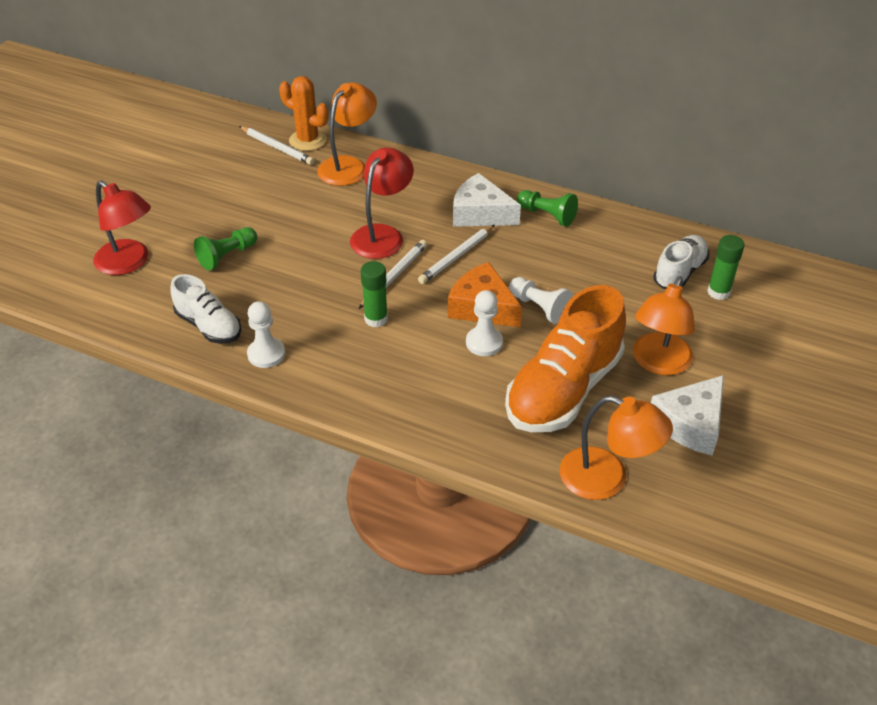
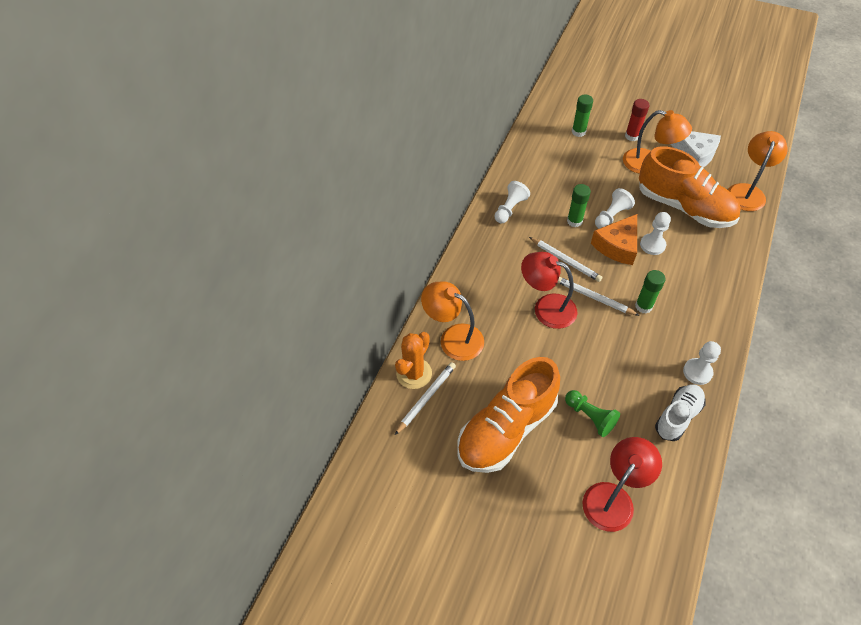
camera: 90 degrees left, 10 degrees up
(228, 196) = (506, 429): none -> orange shoe
(480, 213) = (512, 247): white cheese -> none
(527, 271) = (574, 221): none -> green glue stick
(547, 215) = (510, 209): green pawn -> white pawn
(679, 272) = (562, 147): white shoe -> none
(722, 352) = (632, 136): none -> red glue stick

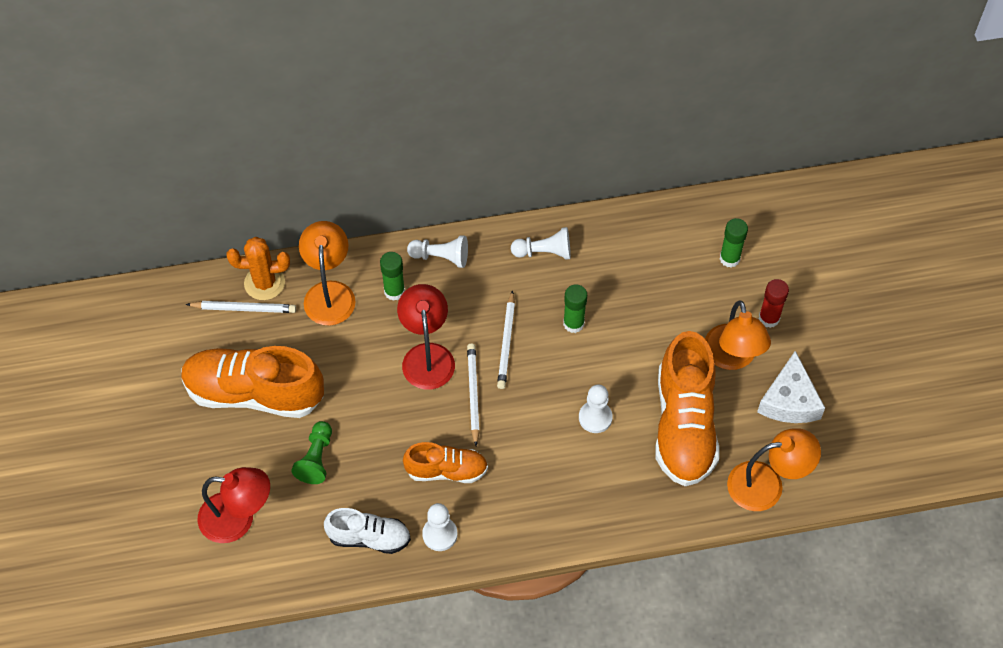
camera: 55 degrees right, 5 degrees up
(611, 216) = (610, 356): white pawn -> white pawn (441, 257)
(617, 246) = (567, 383): orange cheese -> none
(643, 306) = (495, 446): green glue stick -> green glue stick (394, 291)
(647, 342) = (446, 470): none -> orange shoe

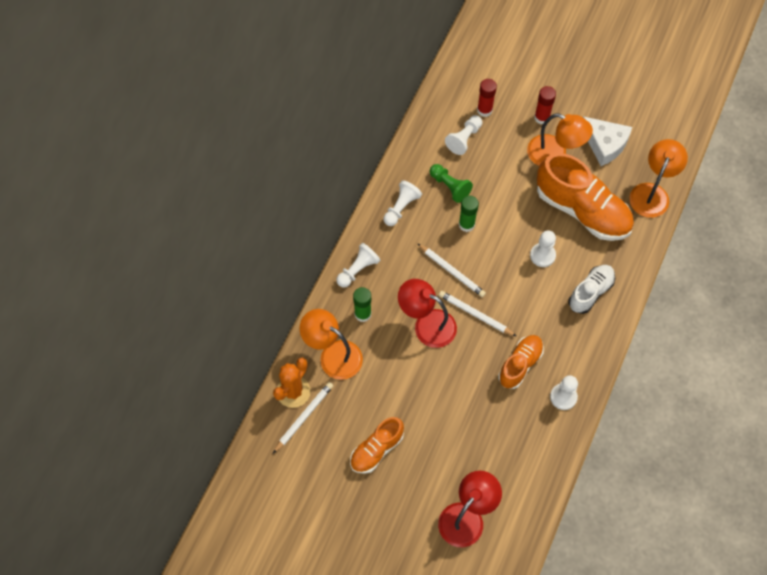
camera: 55 degrees left, 5 degrees up
(254, 393) = (376, 449): orange shoe -> orange shoe, size x0.56
(316, 458) = (455, 439): green pawn -> green pawn (449, 186)
(369, 538) = (537, 441): white shoe -> white shoe (590, 292)
(677, 260) = (464, 139): none -> white pawn
(729, 258) = (484, 110): green glue stick -> red glue stick

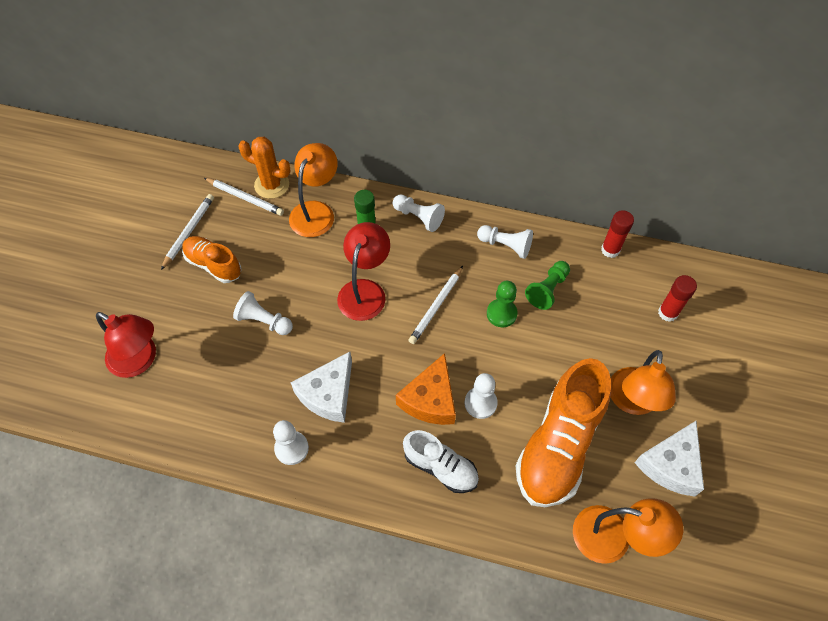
camera: 80 degrees right, 5 degrees down
(464, 139) = (618, 296): white pawn -> white pawn (264, 321)
(466, 224) = (501, 314): green glue stick -> green pawn
(475, 314) = (386, 338): white pencil -> white pencil (189, 231)
(520, 365) = (328, 394): orange shoe -> white cheese
(534, 290) = (430, 399): none -> orange cheese
(541, 118) = (682, 380): red glue stick -> red glue stick (610, 250)

